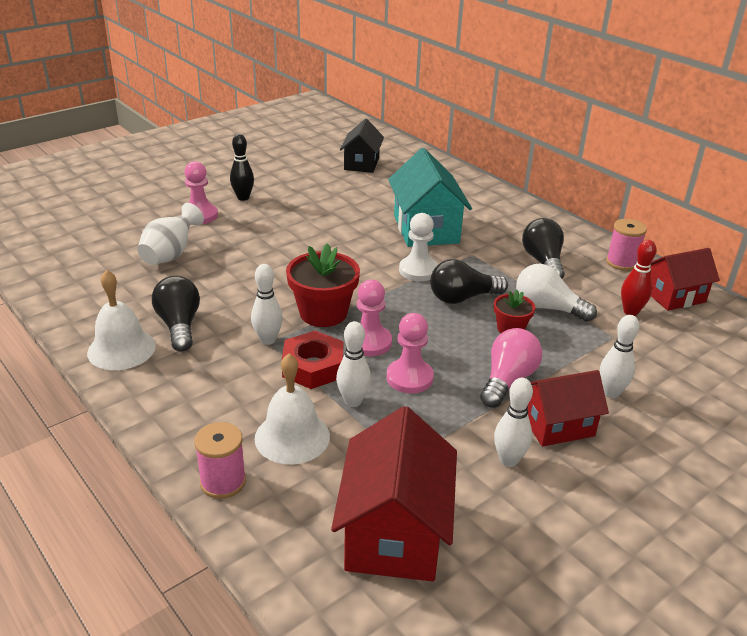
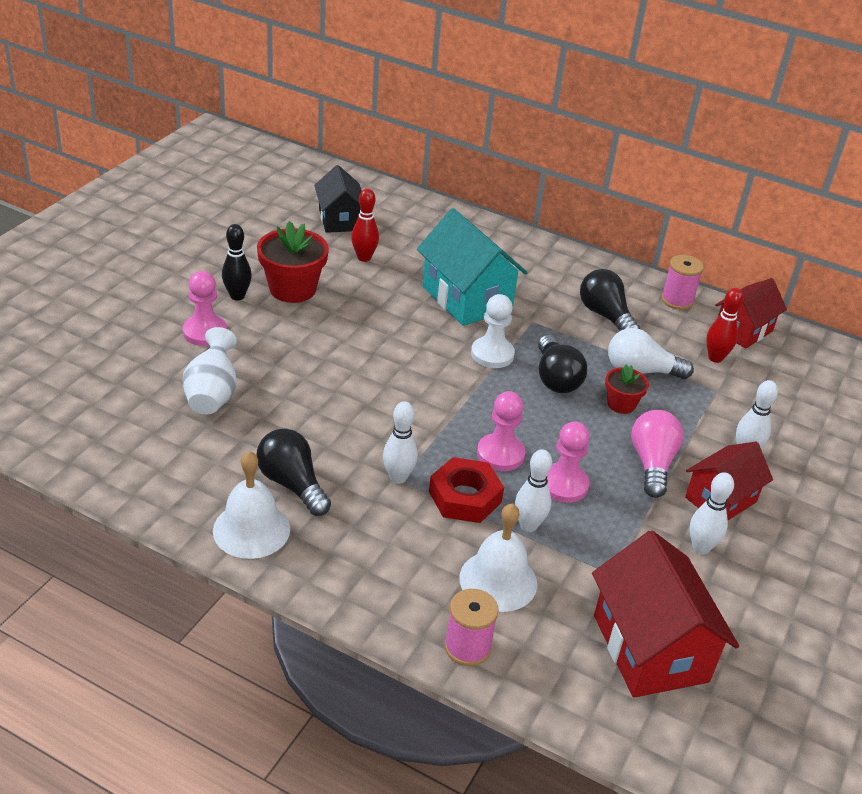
camera: 25 degrees left, 5 degrees up
(323, 313) = (432, 430): red flower pot -> red flower pot (292, 289)
(361, 190) = (364, 258): none -> red bowling pin
(462, 298) = (556, 378): black light bulb -> black light bulb turned 60 degrees counterclockwise

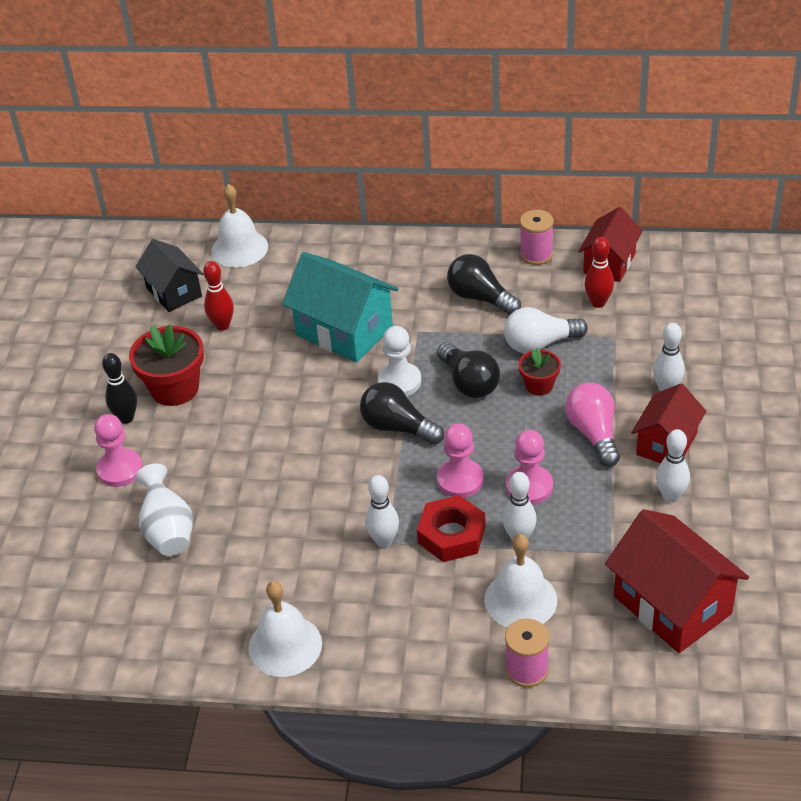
camera: 15 degrees left, 5 degrees up
(292, 484) = (295, 587): black light bulb -> black light bulb (397, 427)
(415, 208) = (239, 248): none -> white bell

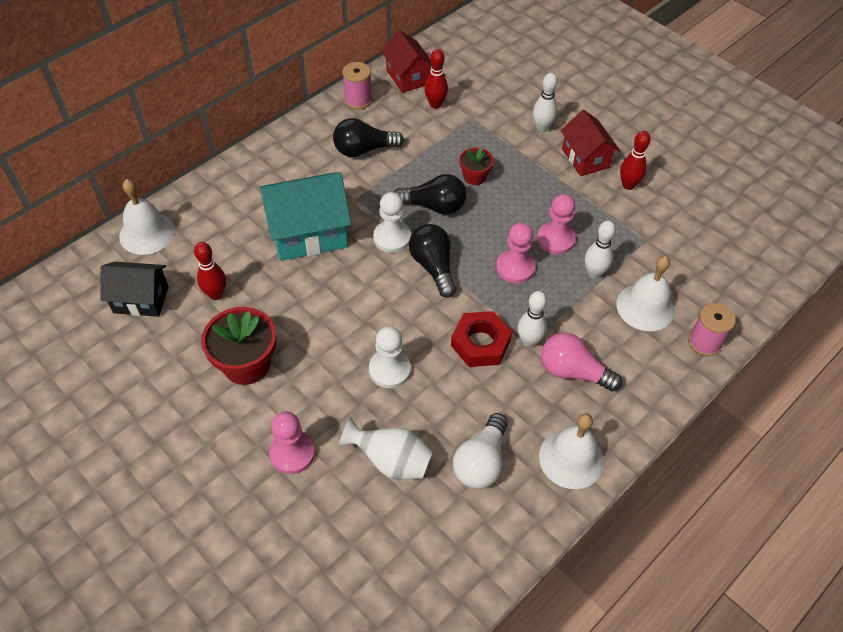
camera: 55 degrees left, 10 degrees up
(126, 418) = (241, 414): black bowling pin -> none
(256, 472) = (389, 370): none -> white pawn
(397, 427) = (433, 267): black light bulb -> black light bulb turned 90 degrees clockwise
(451, 535) = (558, 303): red nut -> red nut (480, 343)
(540, 344) = (439, 152): white light bulb -> white light bulb (481, 462)
(593, 433) = (543, 182): pink light bulb -> pink light bulb (573, 372)
(670, 496) = (628, 185): white bowling pin -> red bowling pin
(672, 605) = (712, 242): red house -> none

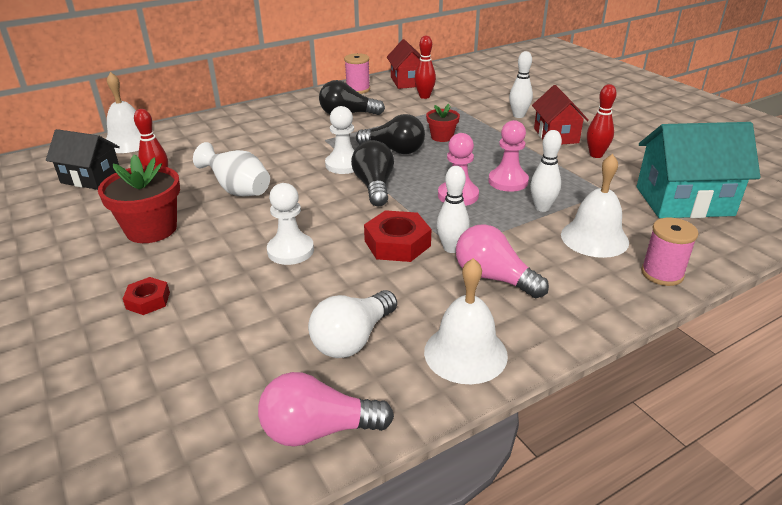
camera: 15 degrees right, 20 degrees down
(292, 453) = (148, 300): pink pawn -> red nut
(308, 233) = (268, 155): turquoise house -> turquoise house (684, 201)
(391, 461) = (249, 323): white vase -> white vase (238, 191)
(487, 552) = (318, 430): none -> pink light bulb

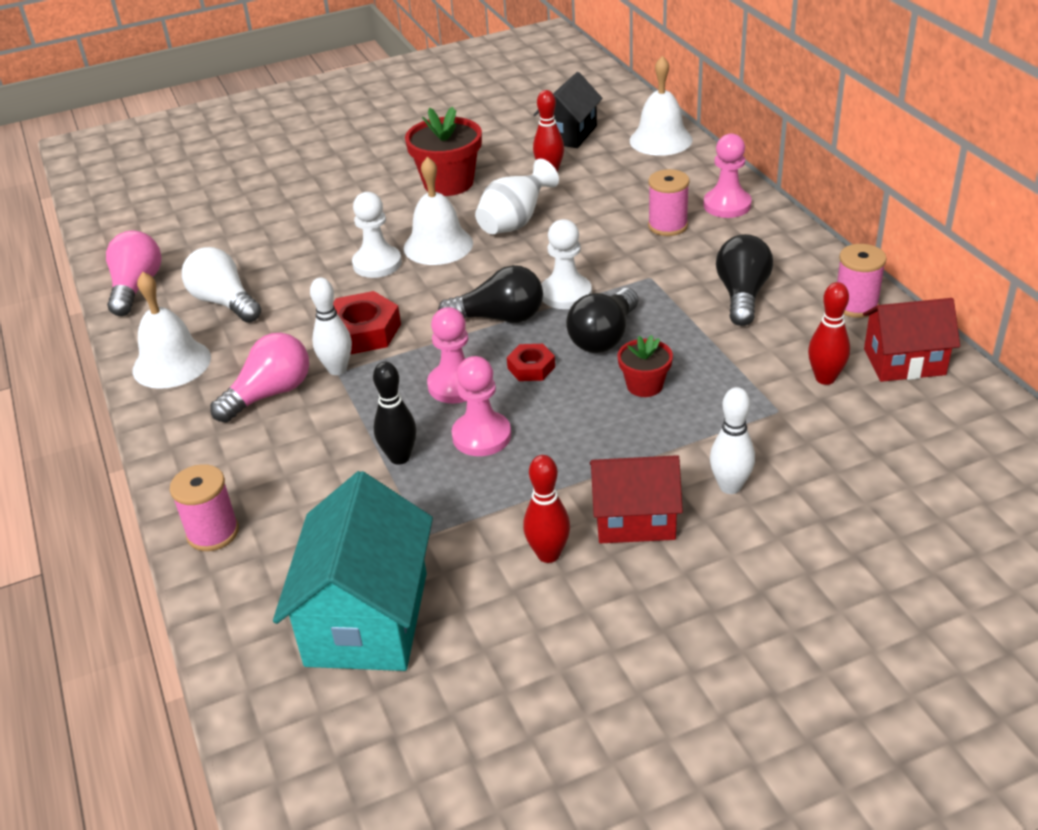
camera: 100 degrees right, 5 degrees up
(148, 300) = (331, 198): red nut -> red nut (531, 367)
(239, 119) = (727, 205): none -> pink pawn
(260, 136) = (667, 226): none -> pink spool
(542, 208) = (399, 457): white bowling pin -> black bowling pin
(594, 238) = (310, 491): white bell -> white bell (438, 245)

